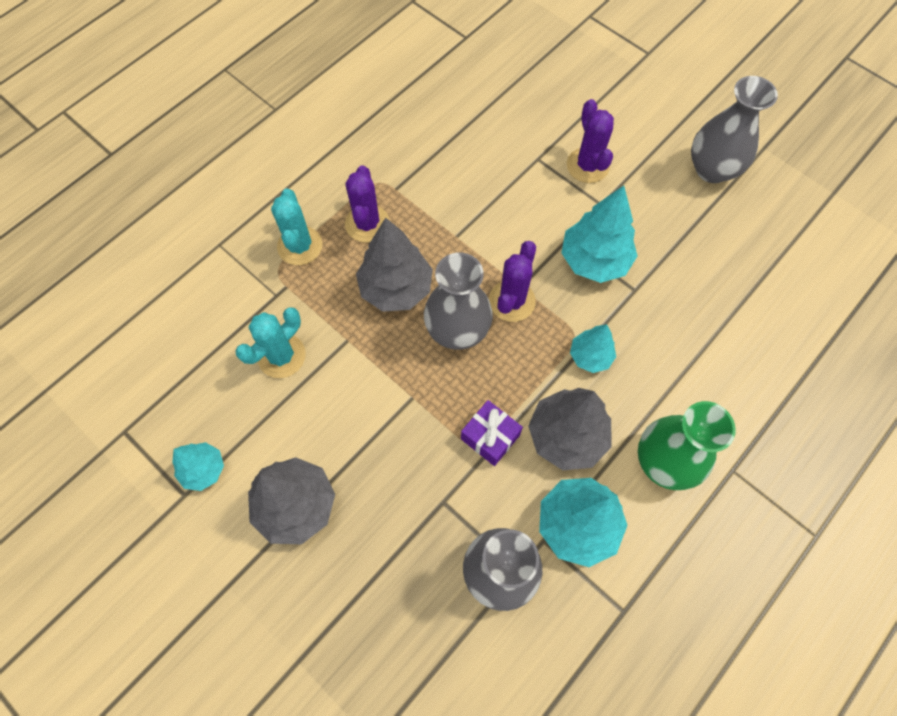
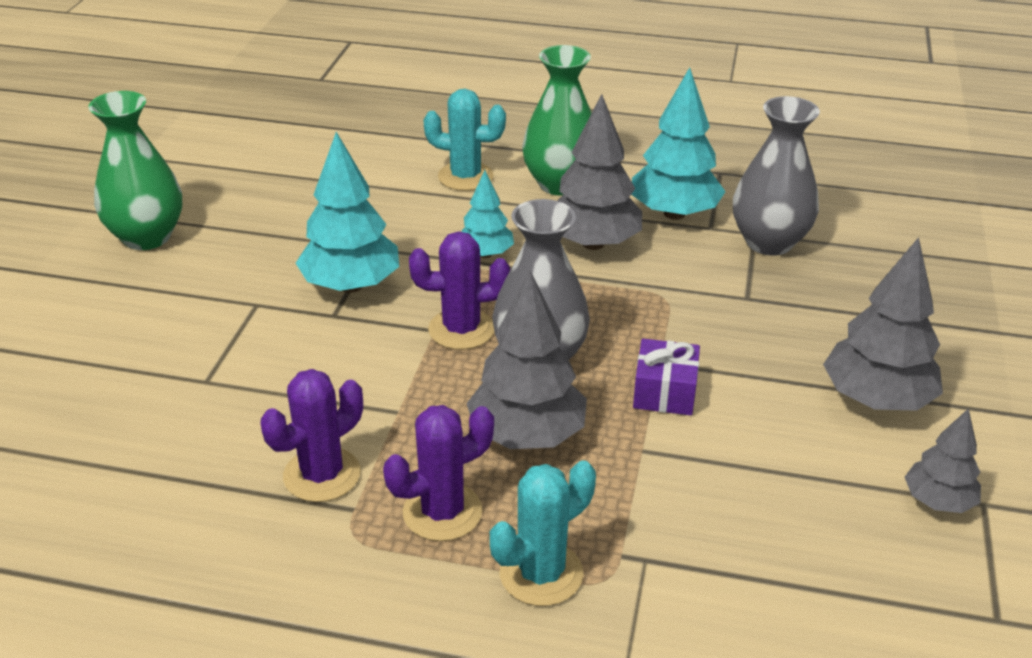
camera: 120 degrees left, 30 degrees down
(203, 469) = (938, 501): turquoise tree -> grey tree
(281, 356) = (726, 503): turquoise cactus -> turquoise cactus (465, 177)
(490, 437) = (646, 290): purple gift -> purple gift (664, 392)
(587, 165) = (194, 332): purple cactus -> purple cactus (322, 475)
(712, 169) = (147, 237): grey vase -> green vase

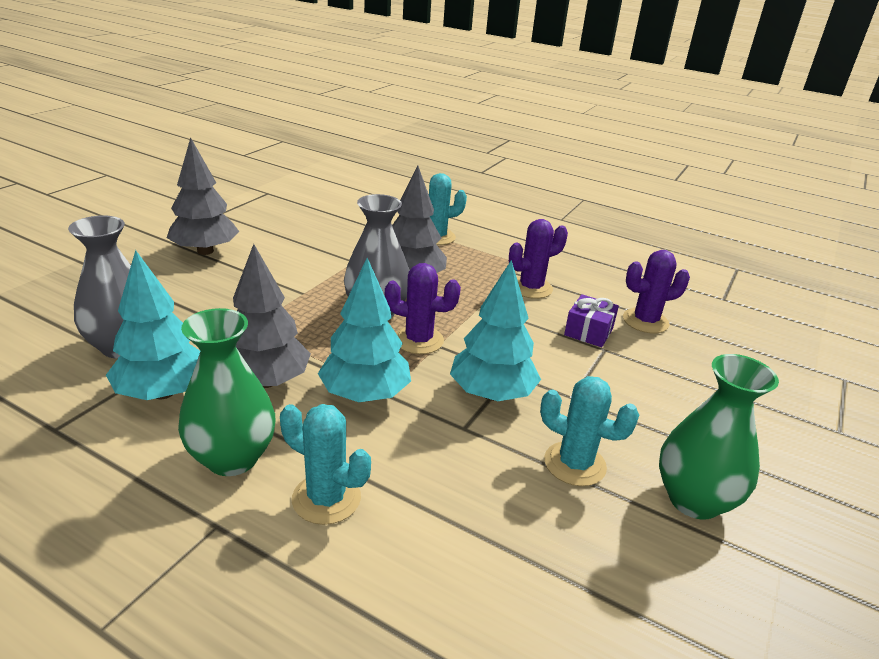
camera: 165 degrees left, 5 degrees down
(257, 241) = (574, 464): none -> turquoise cactus
(442, 512) = (472, 262): purple cactus -> purple cactus (645, 321)
(485, 254) = (365, 395): turquoise tree -> turquoise tree, size x1.71
(664, 392) = (316, 279): purple gift -> purple gift (588, 332)
(938, 501) = (238, 218): grey tree -> none

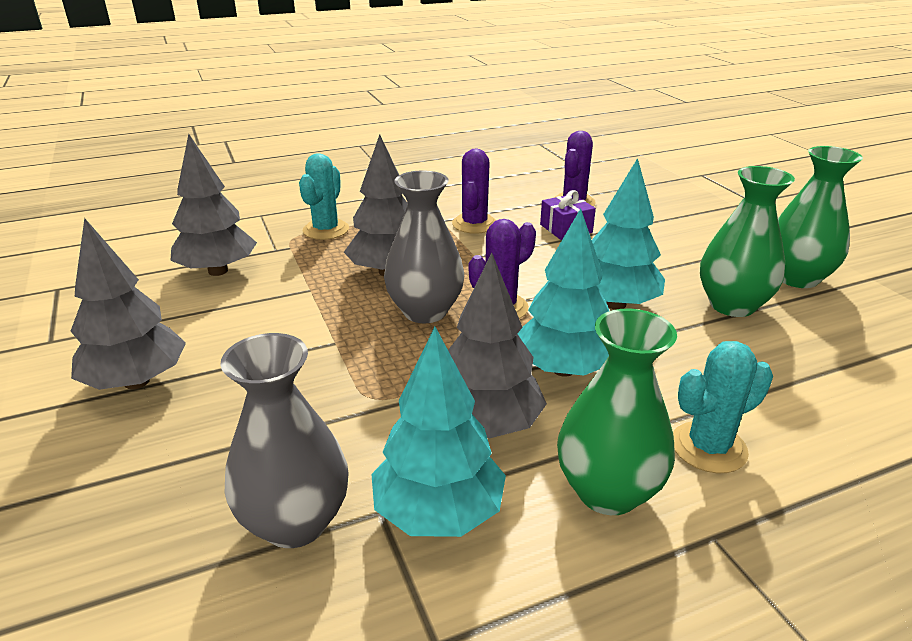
camera: 50 degrees left, 0 degrees up
(339, 225) = (218, 271): none -> grey tree
(574, 464) = (732, 305): turquoise cactus -> green vase

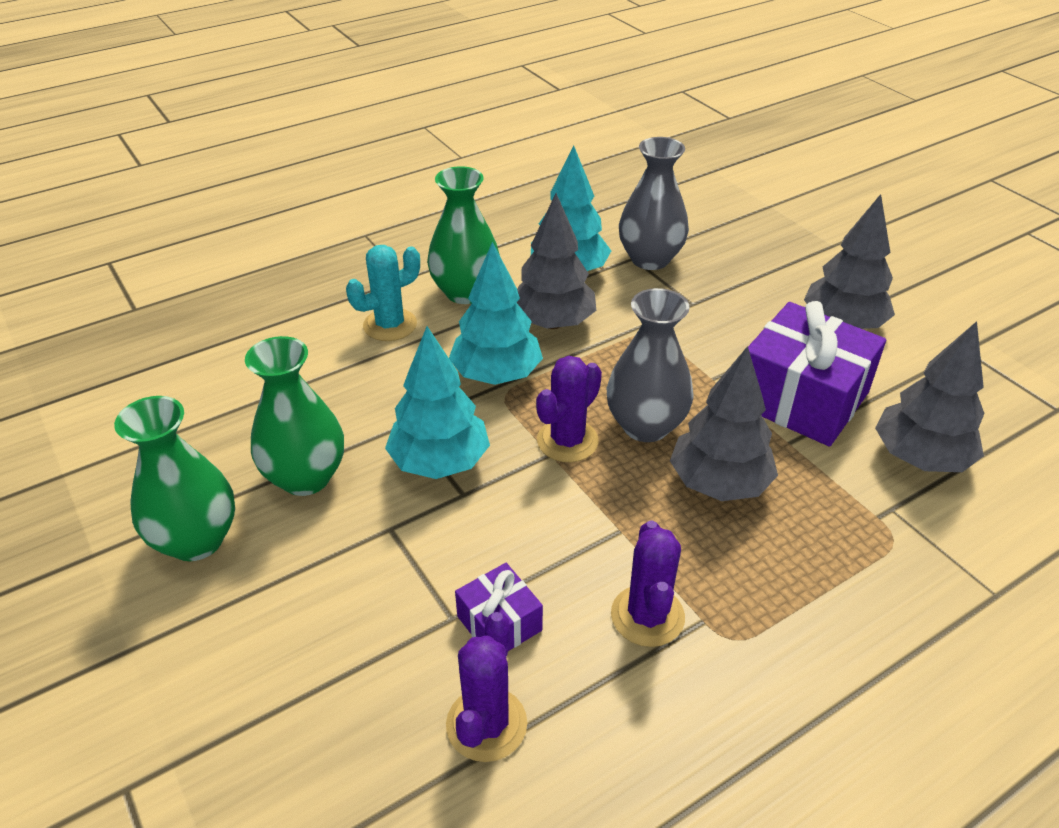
camera: 170 degrees right, 10 degrees up
(265, 317) = (801, 398): none -> purple gift
(326, 230) = (862, 565): turquoise cactus -> none

